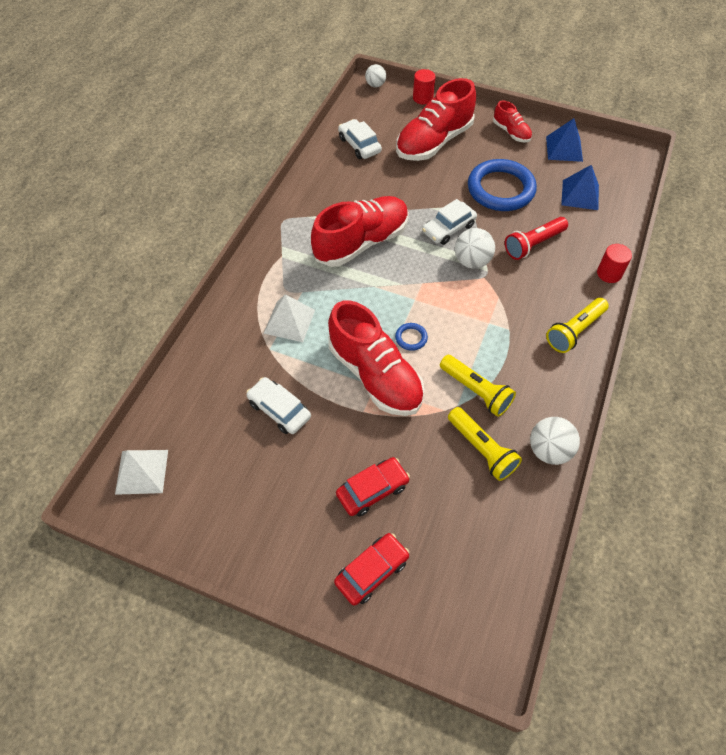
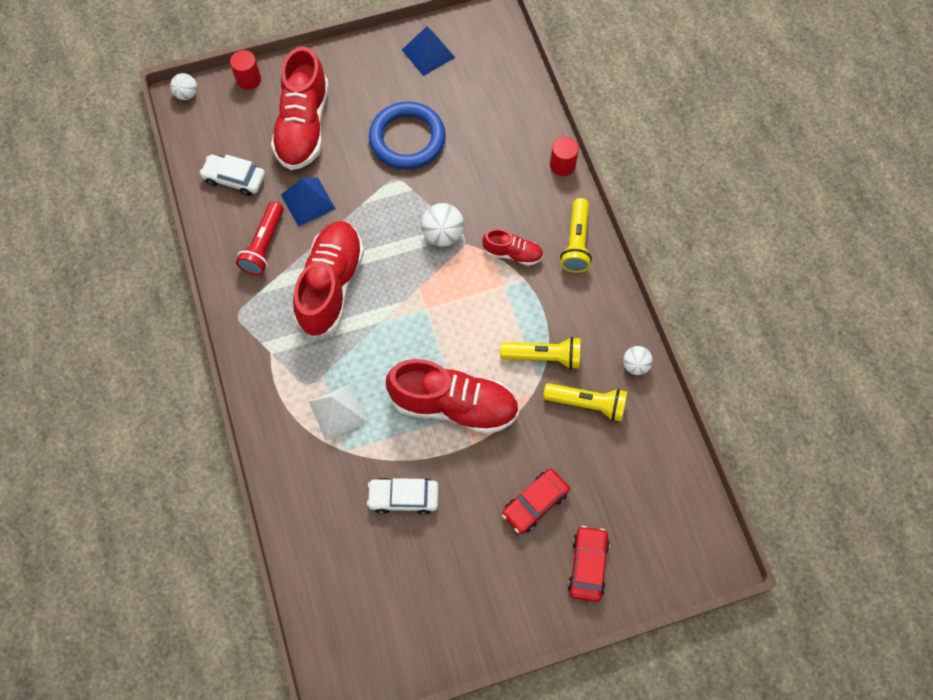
camera: 40 degrees left, 10 degrees up
(142, 471) = (341, 640): white pyramid -> none
(372, 490) = (535, 503): red car -> red car turned 150 degrees counterclockwise
(411, 338) = (453, 348): blue ring -> none
(448, 228) = (395, 215): white car -> none
(511, 132) = (366, 66): red shoe -> red shoe (512, 253)
(533, 244) = (480, 179): red flashlight -> red flashlight (264, 245)
(549, 450) = (635, 365): white ball -> white ball, size x0.65
(580, 194) = (480, 97): blue pyramid -> blue pyramid (308, 201)

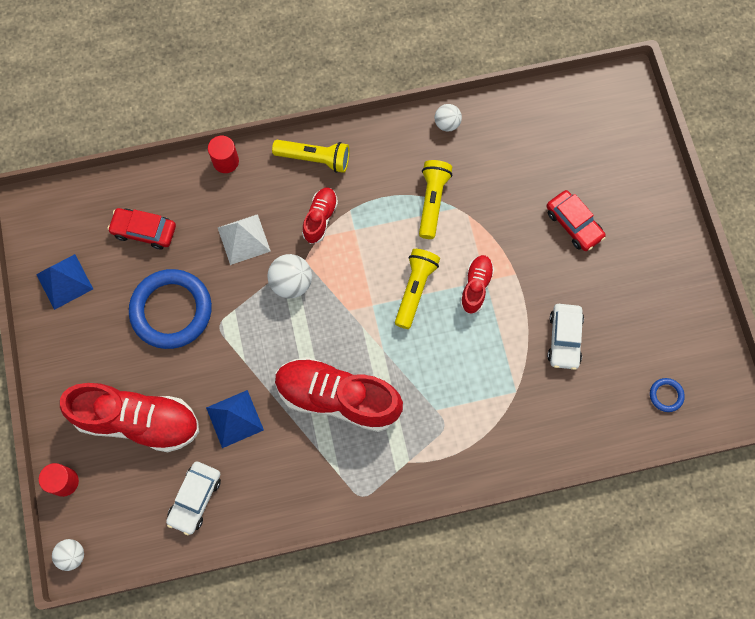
camera: 85 degrees left, 5 degrees up
(264, 245) = (282, 467): red flashlight -> none
(337, 411) = (475, 396): white pyramid -> white pyramid (244, 239)
(347, 608) = (666, 395): none -> blue ring
(454, 405) = (476, 286): red shoe -> red shoe, size x0.50
(587, 404) = (482, 169): yellow flashlight -> yellow flashlight (415, 289)
(587, 565) = (630, 187): red car -> red car (144, 231)

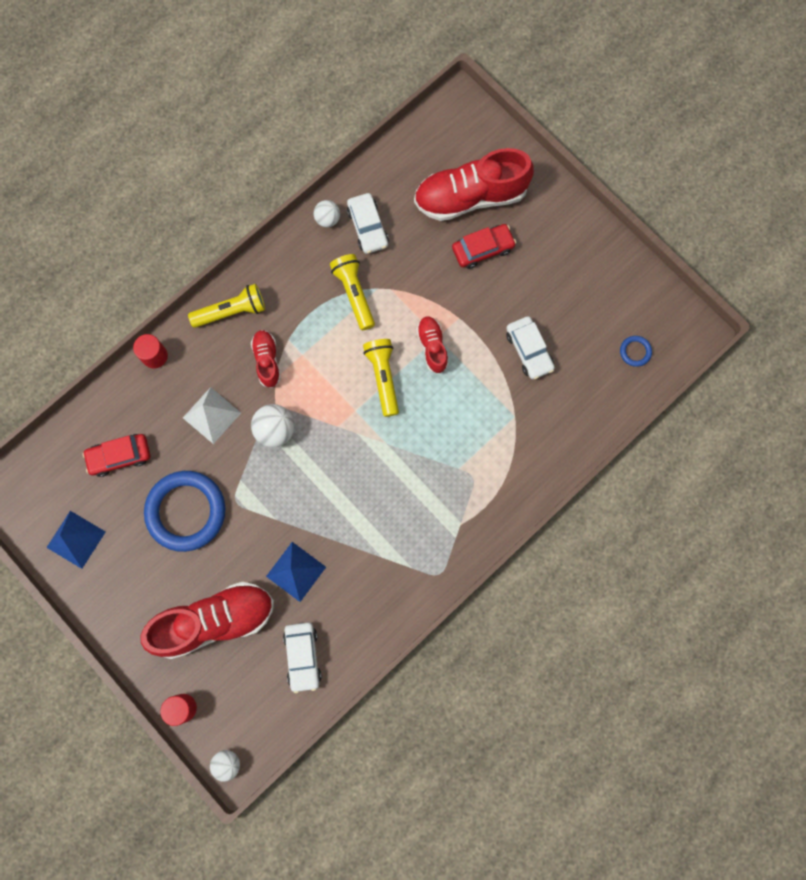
camera: 30 degrees left, 5 degrees up
(337, 398) = (371, 505): red shoe -> red shoe (470, 197)
(479, 149) = (368, 227): none -> white car
(574, 224) = (483, 249): red car -> red car turned 45 degrees counterclockwise

